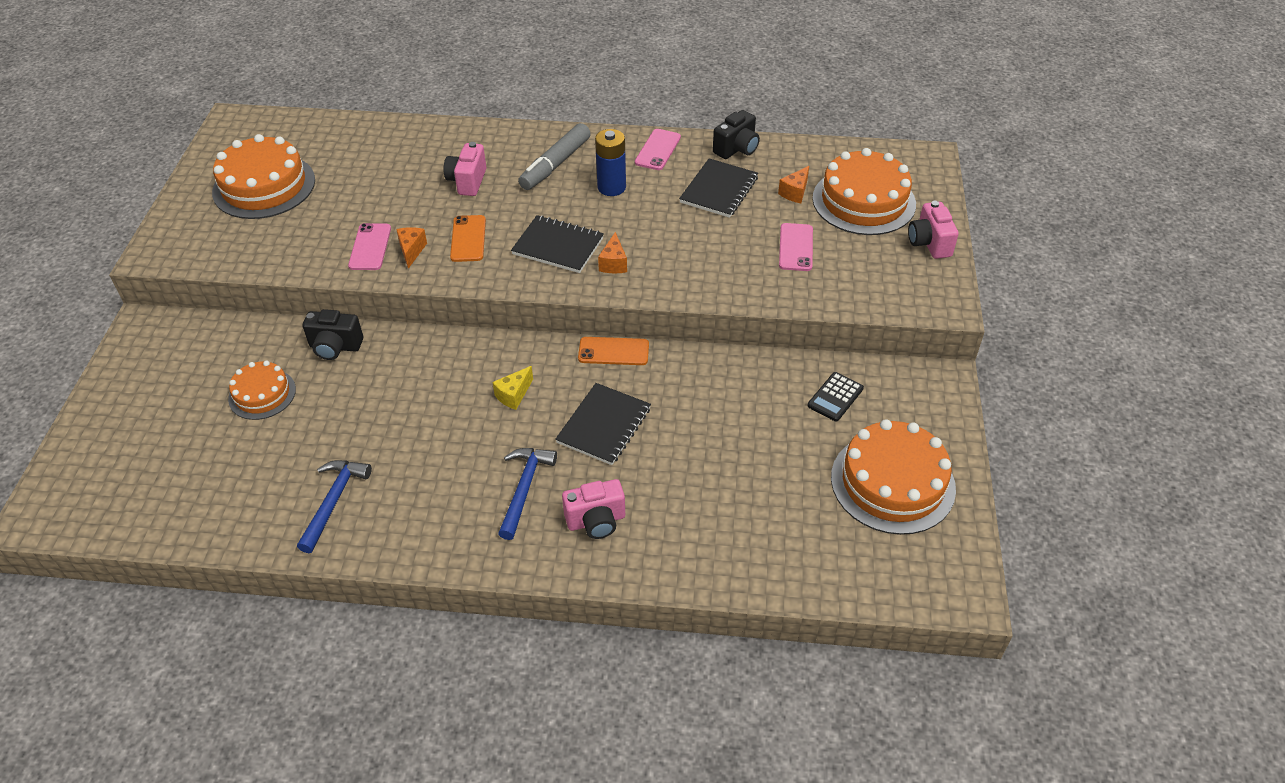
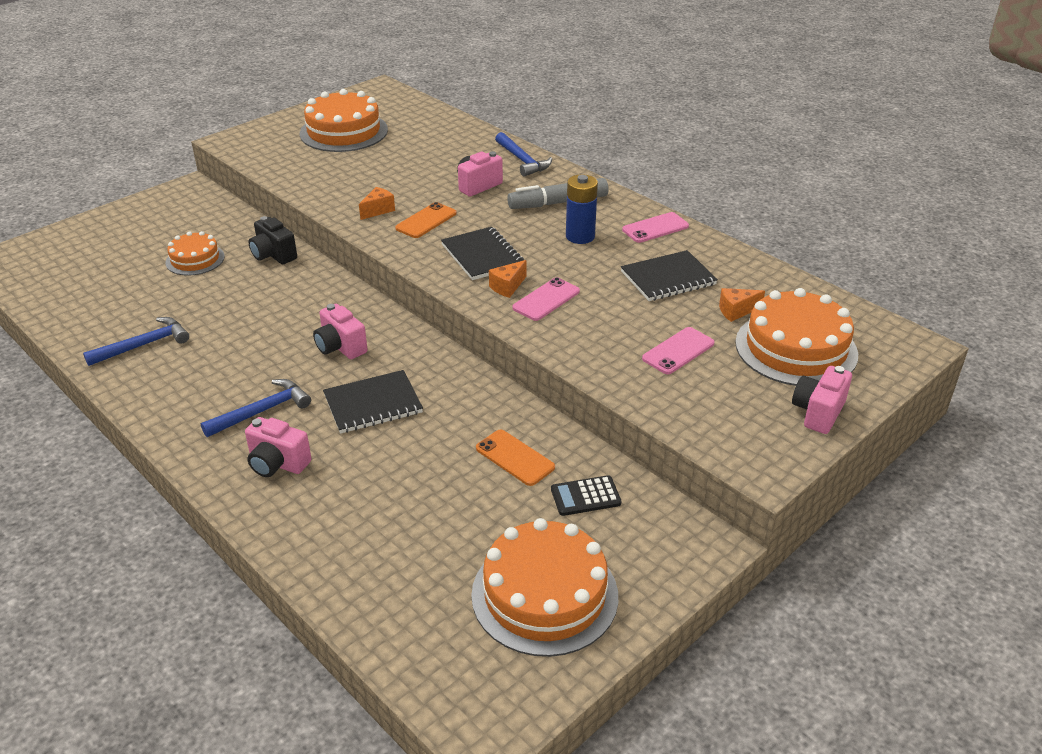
camera: 40 degrees right, 10 degrees down
(370, 247) = (355, 195): pink phone -> pink phone (546, 299)
(474, 137) = (522, 160): none -> blue hammer
(513, 395) = (340, 347): yellow cheese -> pink camera
(613, 351) = (450, 359): orange phone -> orange phone (515, 458)
(737, 149) = (727, 256): black camera -> none

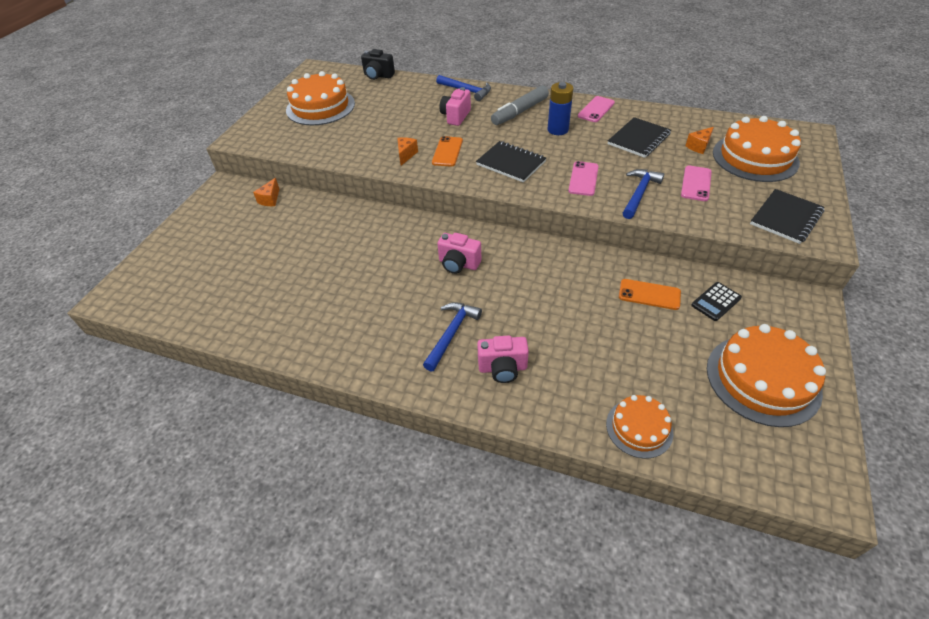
camera: 25 degrees left, 10 degrees up
(143, 345) = (309, 320): blue hammer -> blue hammer (639, 193)
(195, 259) = (283, 239): orange cake -> orange cake (639, 428)
(273, 255) = (341, 215): black camera -> black camera (378, 76)
(373, 404) = (522, 296): black notebook -> black notebook (785, 218)
(507, 287) = (550, 179): orange cheese -> orange cheese (270, 199)
(818, 412) = (810, 192): pink camera -> none

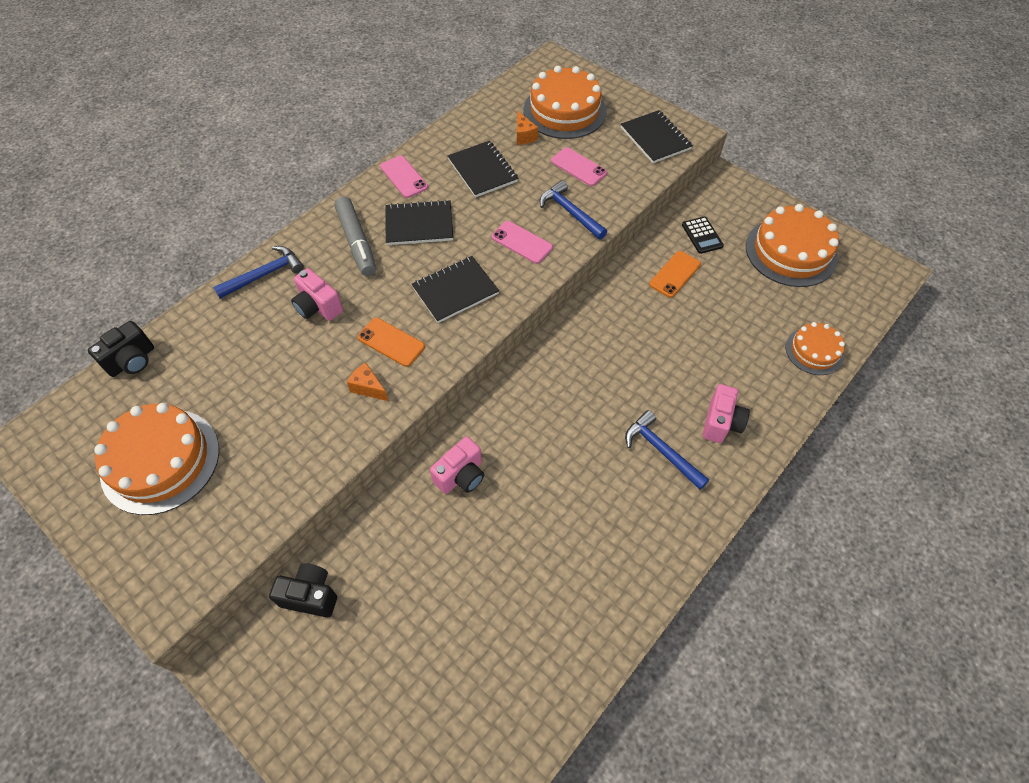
camera: 70 degrees left, 10 degrees up
(270, 199) = (310, 595): orange cheese -> black camera
(458, 264) = (562, 409): pink camera -> pink camera (461, 476)
(558, 130) = (419, 225): blue battery -> black notebook

